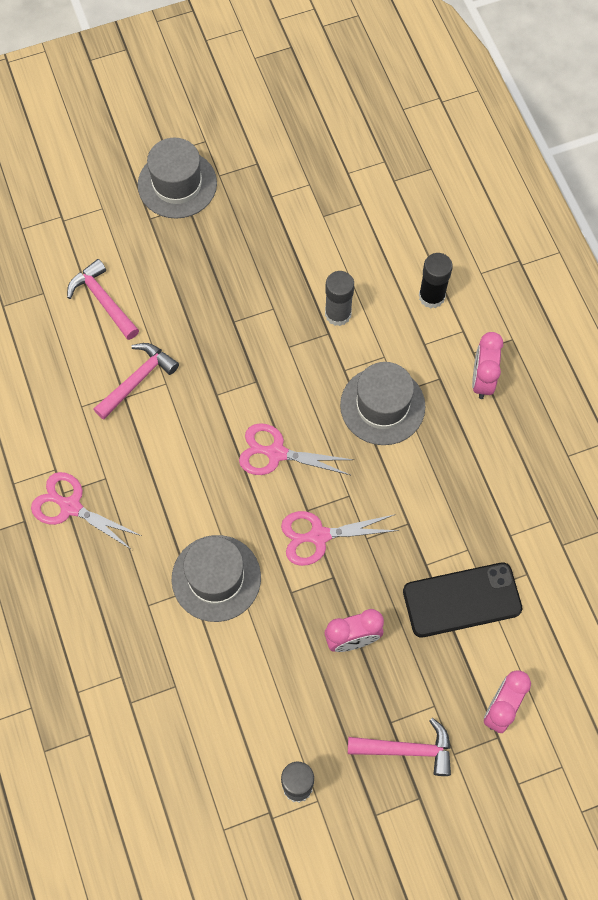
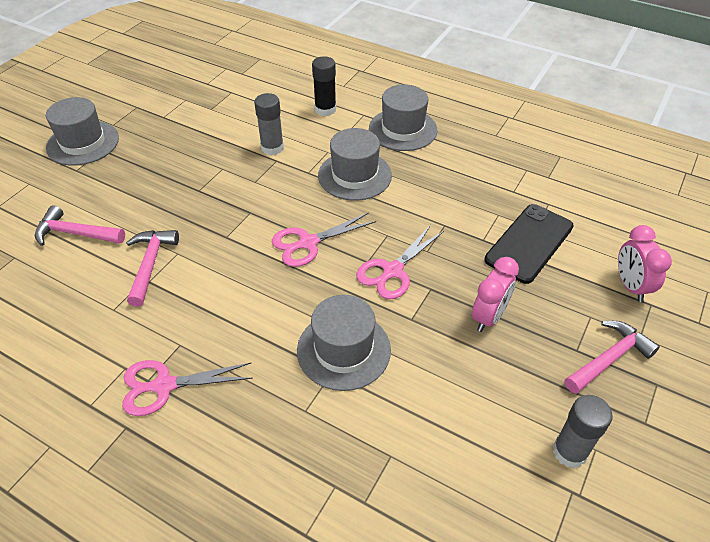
camera: 40 degrees left, 20 degrees down
(482, 380) = (403, 129): pink clock -> grey hat

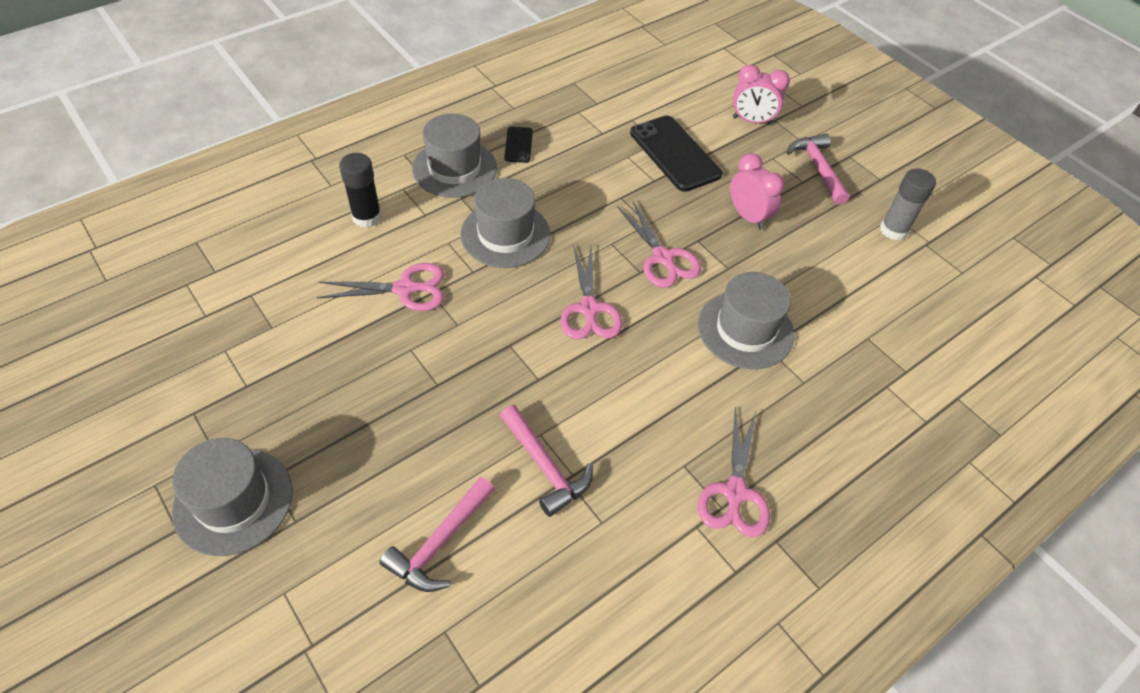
camera: 70 degrees left, 5 degrees up
(150, 264) = (545, 466): pink hammer -> pink hammer turned 150 degrees counterclockwise
(272, 148) = (405, 289): grey glue stick -> pink scissors
(455, 151) = (518, 145): none -> black phone

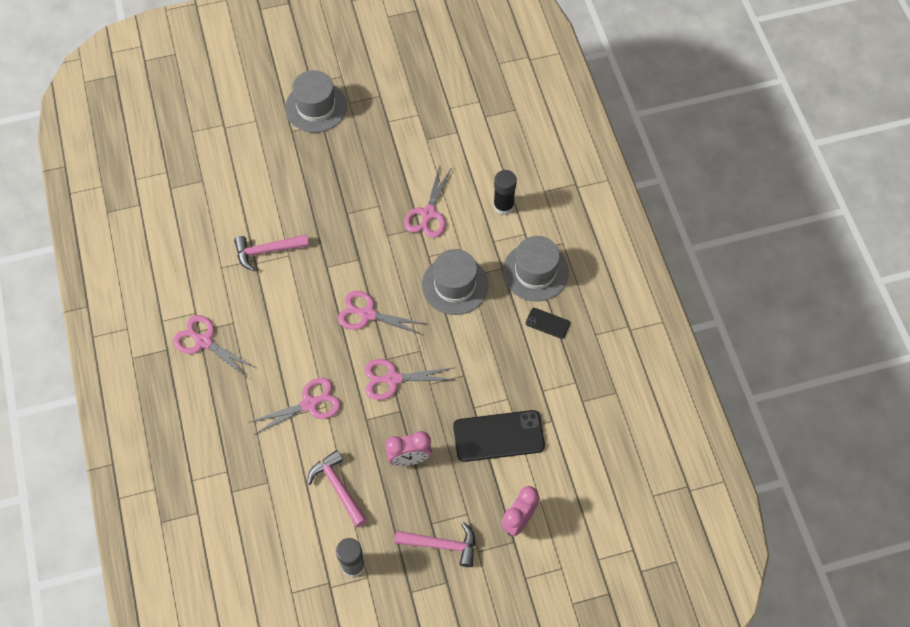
camera: 115 degrees right, 10 degrees up
(440, 543) = (248, 190): pink hammer -> pink hammer (338, 487)
(745, 330) = (309, 404): grey hat -> pink scissors

